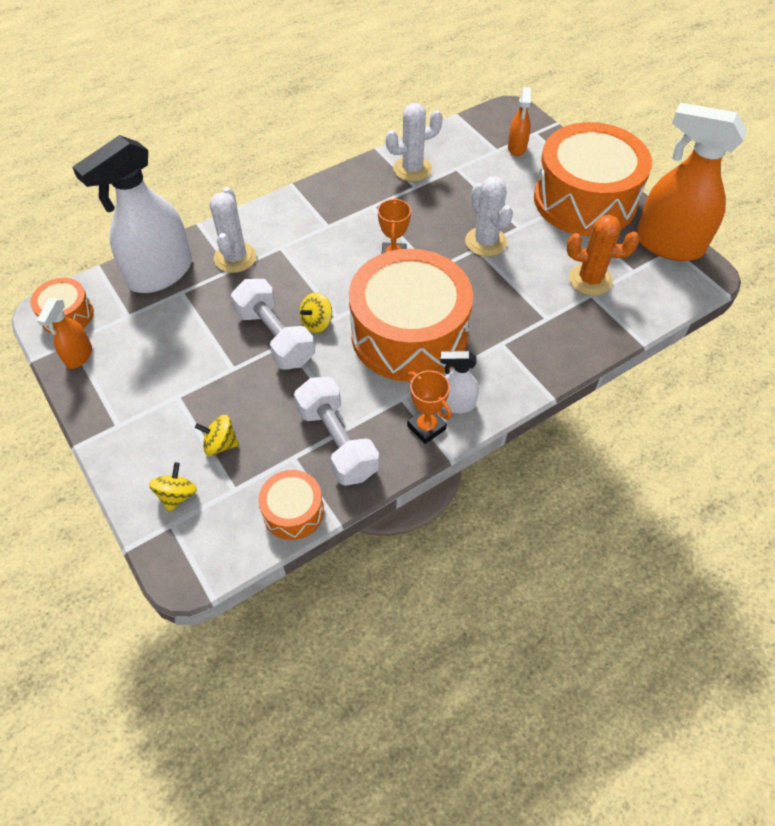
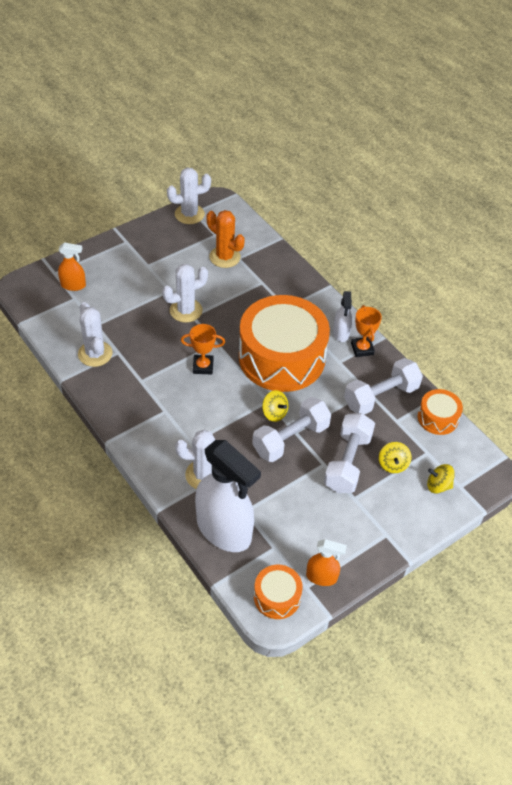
camera: 95 degrees left, 5 degrees down
(231, 393) = (347, 462): none -> white dumbbell
(426, 427) = (362, 349): orange trophy -> orange trophy turned 60 degrees counterclockwise
(584, 200) = (140, 251): orange drum -> none
(590, 280) = (225, 257): orange cactus -> orange cactus turned 60 degrees counterclockwise
(668, 244) = (189, 214): orange spray bottle -> white cactus

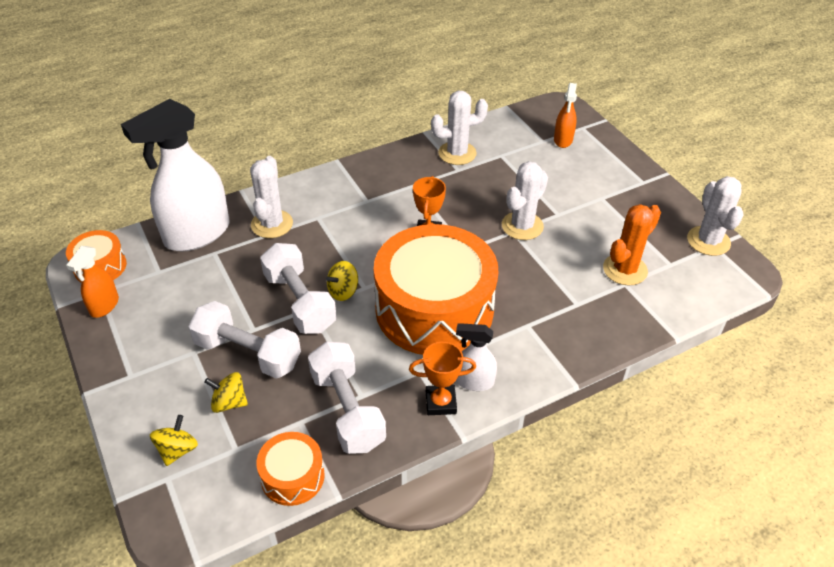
camera: 100 degrees right, 5 degrees down
(186, 310) = (522, 226): white cactus -> white cactus turned 60 degrees clockwise

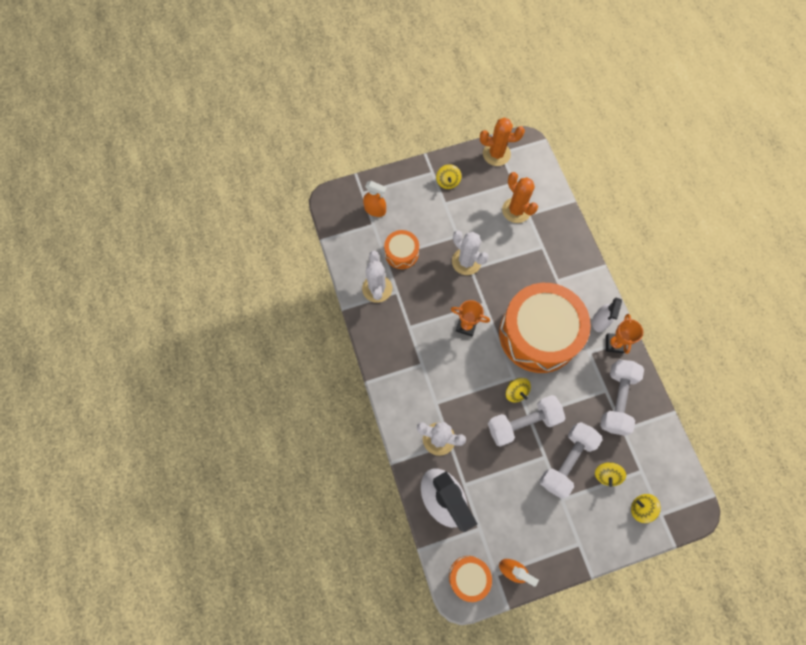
camera: 80 degrees left, 25 degrees up
(292, 476) = (662, 437): orange drum -> orange drum (401, 253)
(347, 410) = (616, 400): white dumbbell -> white dumbbell turned 60 degrees counterclockwise
(636, 197) = (448, 182): none -> yellow spinning top
(708, 241) = (496, 154): white cactus -> orange cactus

